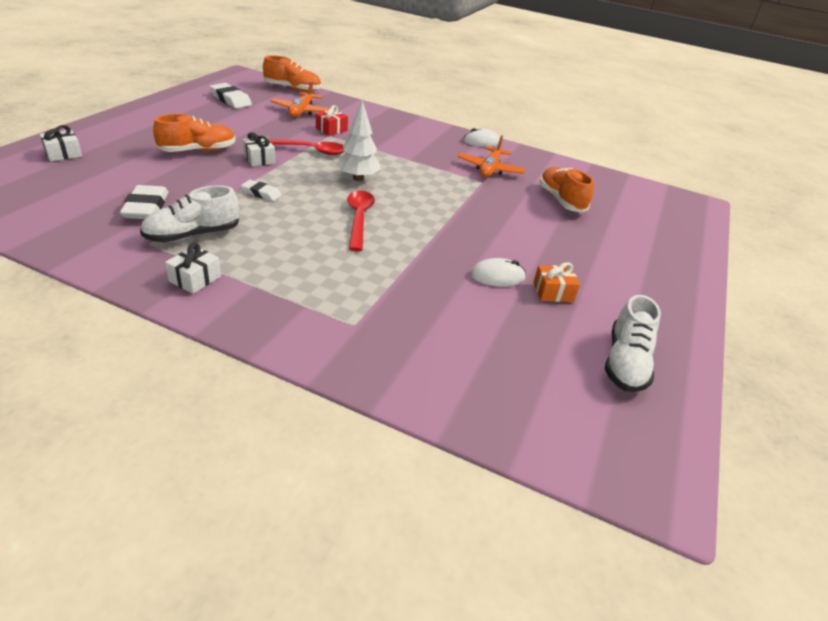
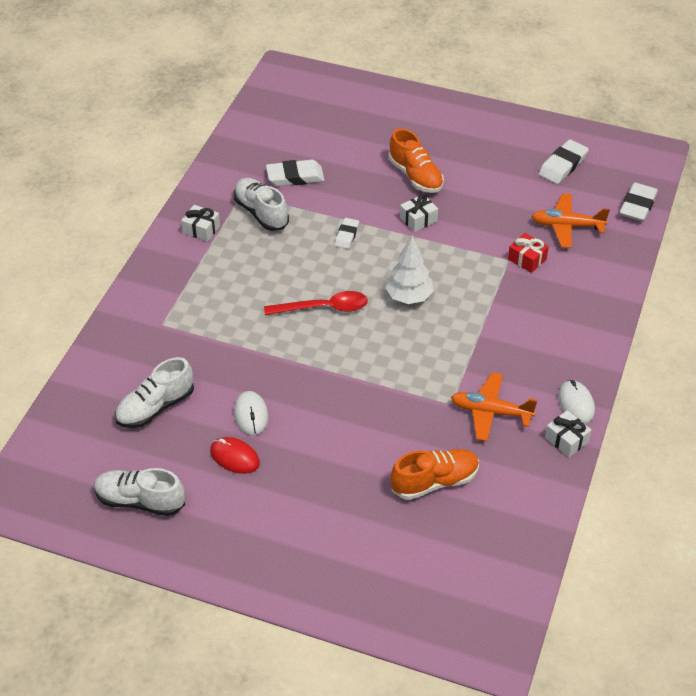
camera: 90 degrees right, 10 degrees up
(63, 154) = (368, 105): white gift -> white gift (566, 440)
(293, 89) = (637, 206): orange shoe -> white eraser
(309, 150) = (458, 251): red spoon -> none
(489, 341) = (155, 407): none -> white shoe
(553, 292) = (234, 457): orange gift -> red mouse

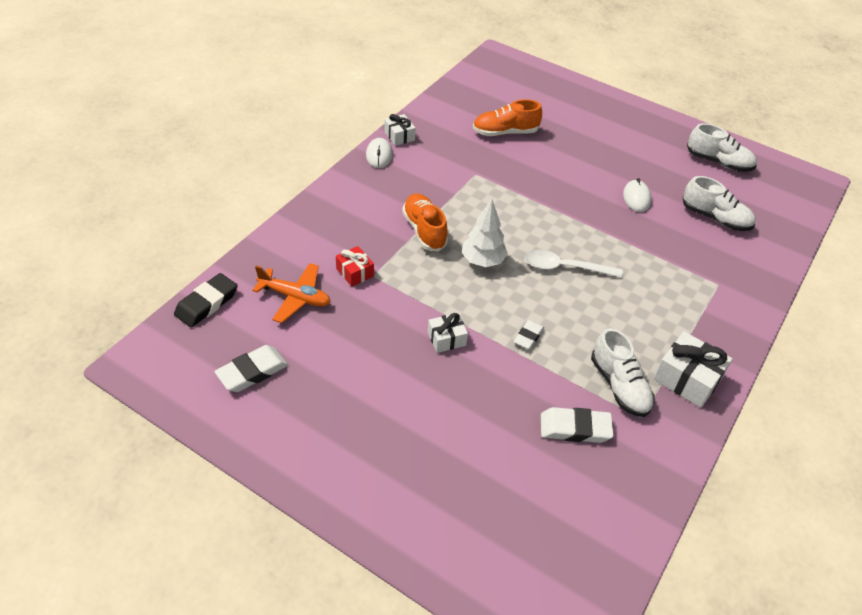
camera: 170 degrees left, 0 degrees up
(155, 407) = (715, 218): white shoe -> white shoe turned 60 degrees clockwise
(201, 229) = (687, 379): white gift -> white gift, size x1.65
(234, 457) = (649, 174): red mouse -> none
(323, 308) = (565, 267): red spoon -> white spoon
(415, 176) = (430, 396): orange shoe -> orange shoe (424, 230)
(490, 412) = (447, 163): orange plane -> none
(637, 206) = (207, 303): white eraser -> black eraser

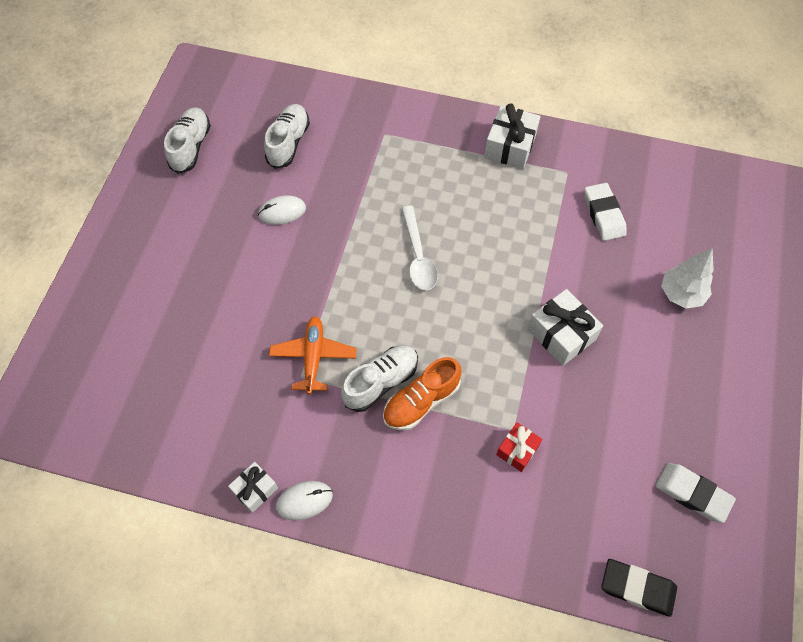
camera: 105 degrees left, 15 degrees up
(295, 297) = (581, 497): orange plane -> orange plane (313, 357)
(446, 339) = (561, 334): white gift -> white gift, size x1.65
(483, 261) = (442, 331): white tree -> white tree (681, 294)
(505, 132) = (204, 365): orange shoe -> none
(528, 337) = (523, 268): white eraser -> none
(619, 386) = (543, 191): white shoe -> white shoe (381, 382)

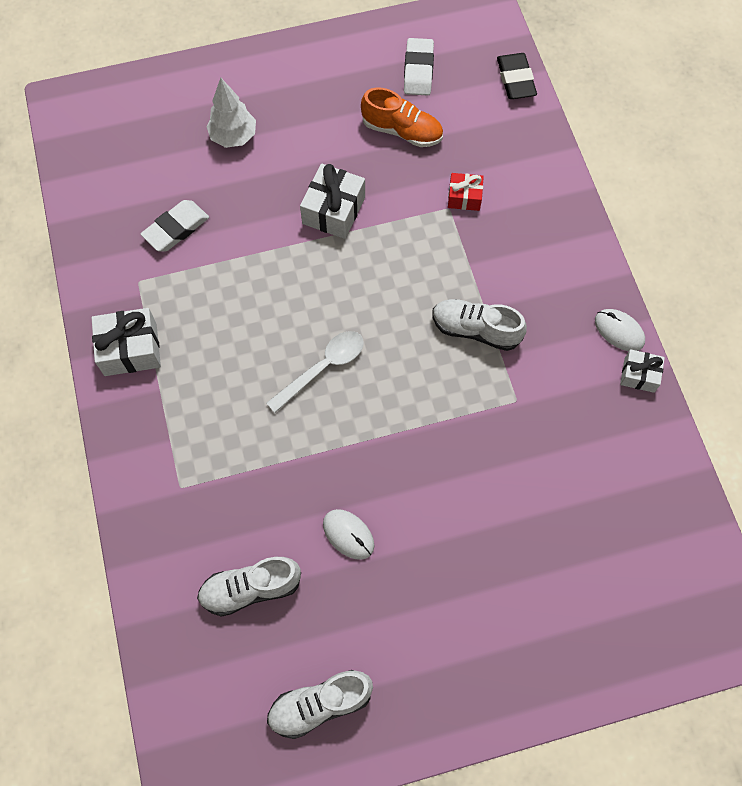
camera: 120 degrees left, 5 degrees up
(313, 357) = (490, 401): orange plane -> none
(421, 401) = (471, 288): orange shoe -> orange shoe (402, 131)

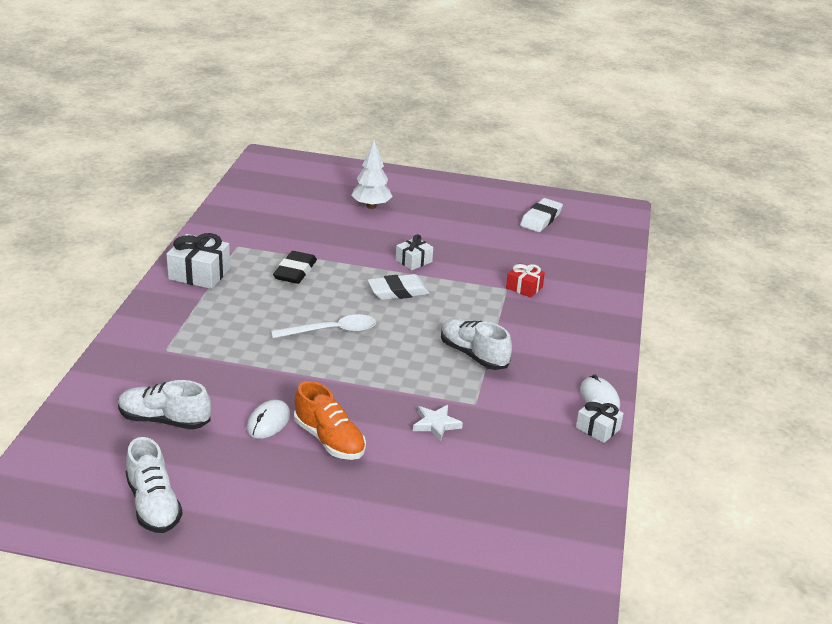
camera: 25 degrees right, 35 degrees down
(176, 228) = (288, 232): white eraser -> white eraser (398, 291)
(320, 704) = (153, 505): white shoe -> white shoe turned 120 degrees counterclockwise
(334, 210) = (413, 261): white gift -> white gift, size x0.61
(348, 534) = (268, 422): white mouse -> white mouse turned 45 degrees clockwise
(402, 131) = (502, 242): orange shoe -> orange shoe (329, 440)
(499, 450) = (436, 424): none -> white star
(515, 79) = (617, 246): black eraser -> black eraser (295, 271)

